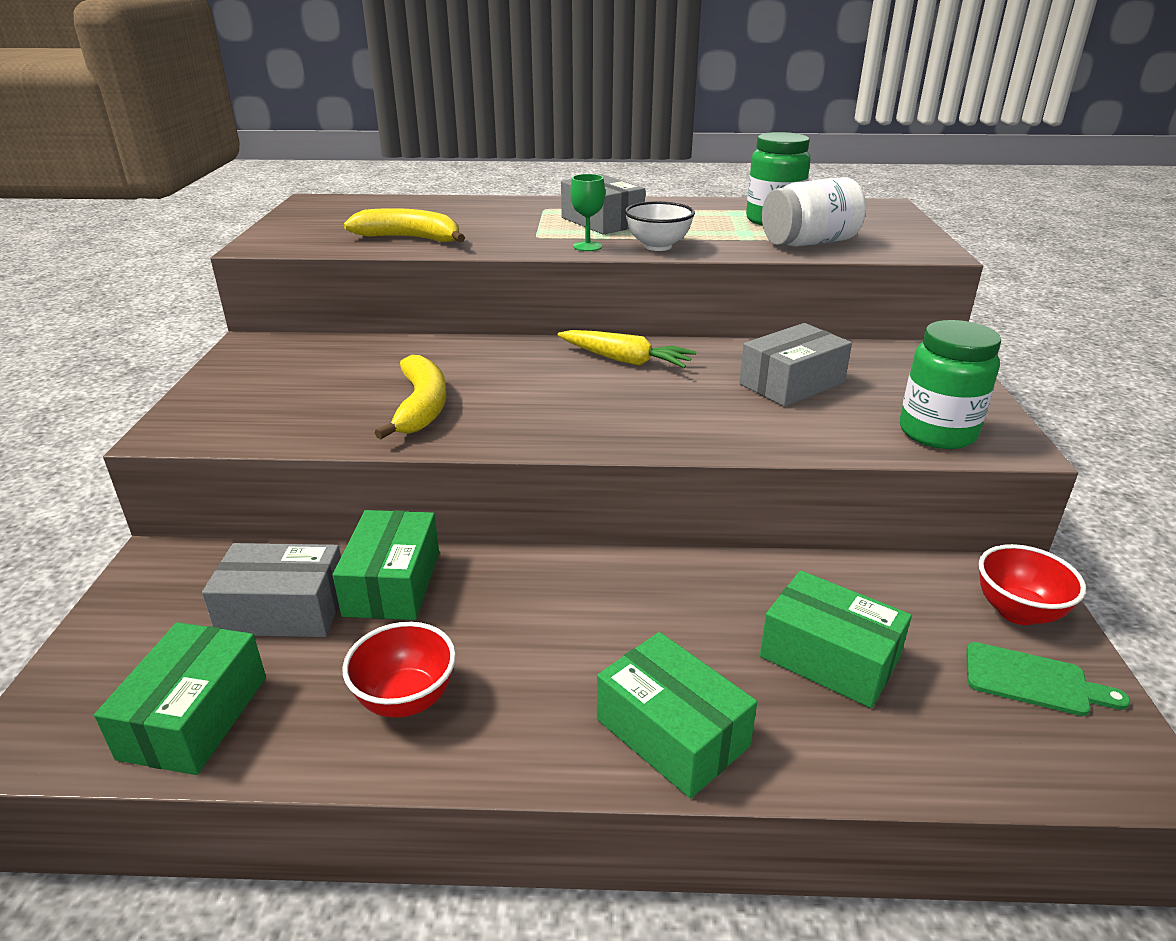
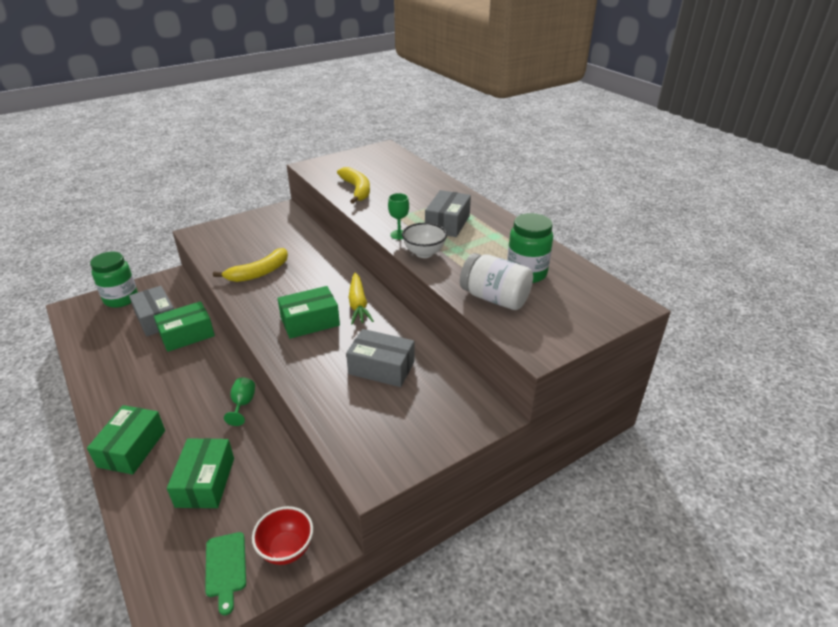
camera: 55 degrees right, 5 degrees up
(194, 717) = (93, 332): green box -> green box (310, 322)
(406, 699) = (121, 372): red bowl -> none
(665, 570) = (243, 404): none -> green goblet
(937, 433) = (363, 441): green jar -> green jar (121, 299)

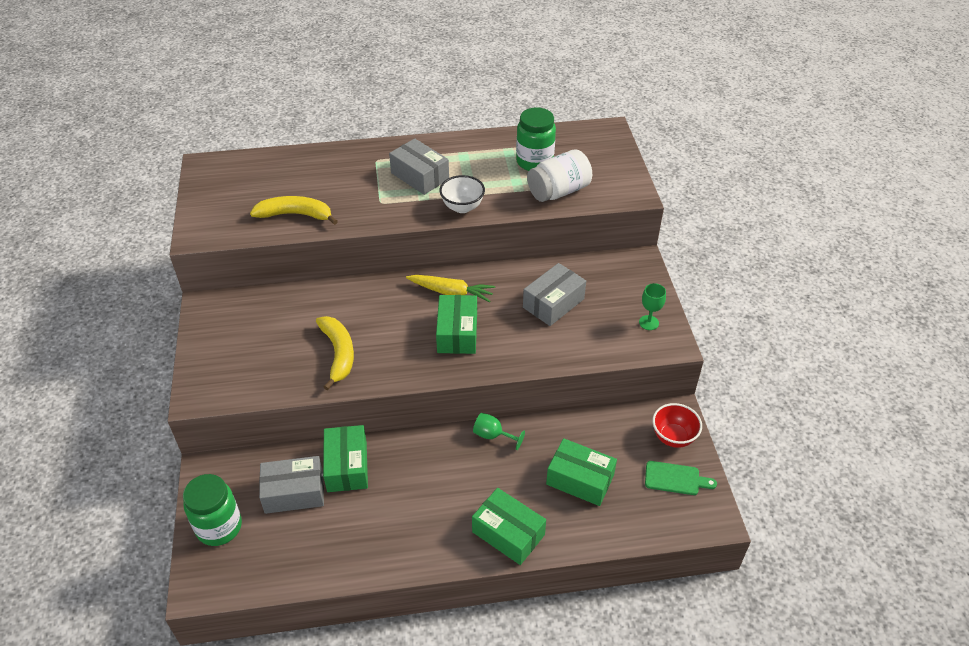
camera: 65 degrees left, 10 degrees up
(399, 234) = (417, 212): green goblet -> green goblet (648, 322)

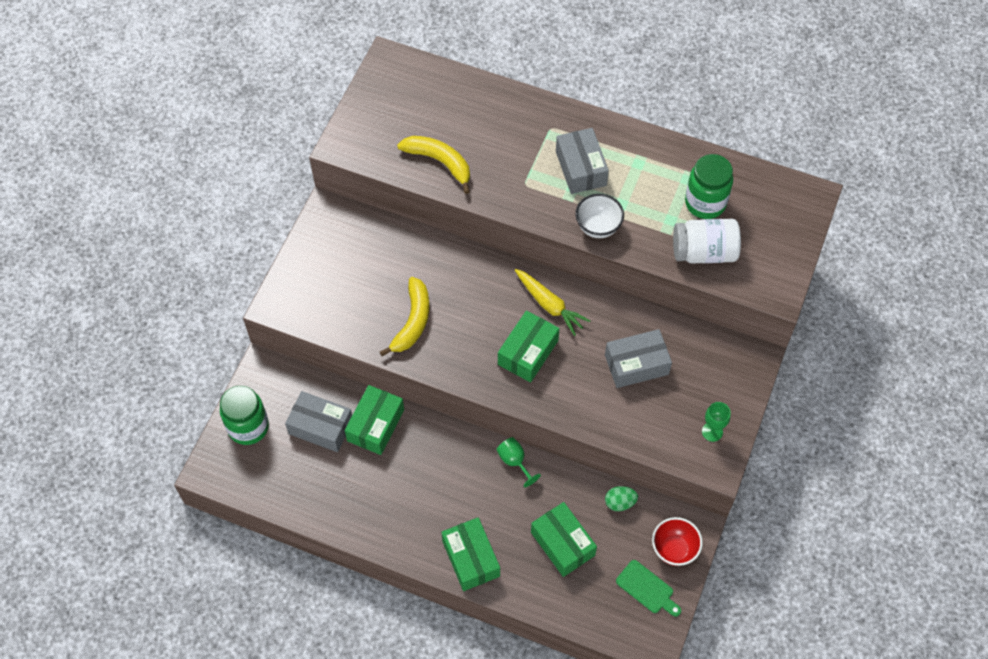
camera: 30 degrees right, 15 degrees up
(603, 424) = (620, 502): none -> green egg

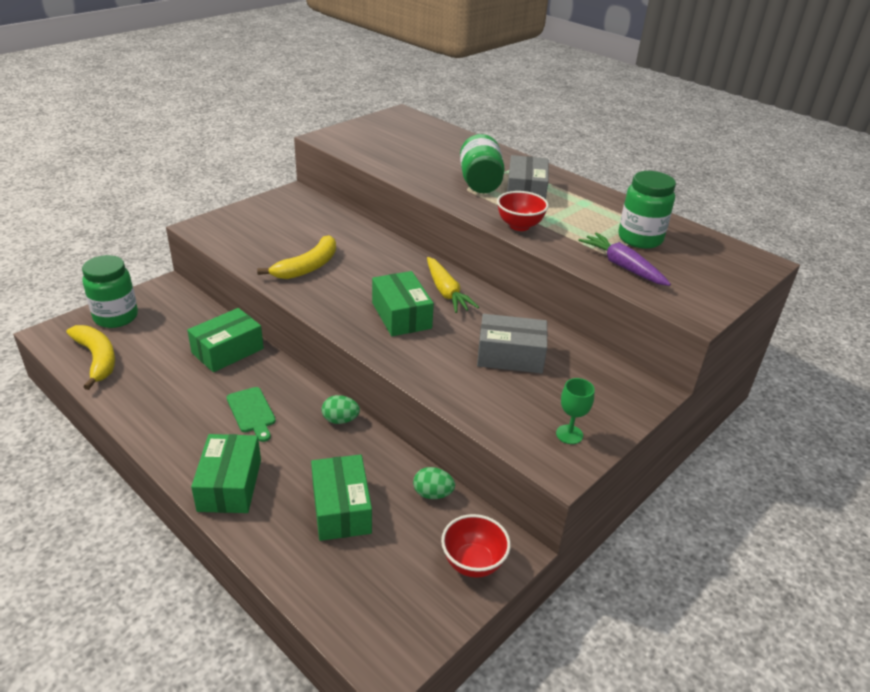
camera: 20 degrees right, 25 degrees down
(321, 427) = (177, 336): grey box -> none
(439, 162) = (399, 162): yellow banana -> yellow banana (97, 359)
(514, 461) = (340, 420): green goblet -> green egg
(528, 352) = (401, 315): green box -> green box turned 75 degrees counterclockwise
(532, 168) = (480, 183): none -> green jar
(598, 227) = (519, 226): white bowl -> red bowl
(647, 588) = (414, 593): green cutting board -> green cutting board (252, 412)
(704, 252) = (622, 266): white jar -> purple carrot

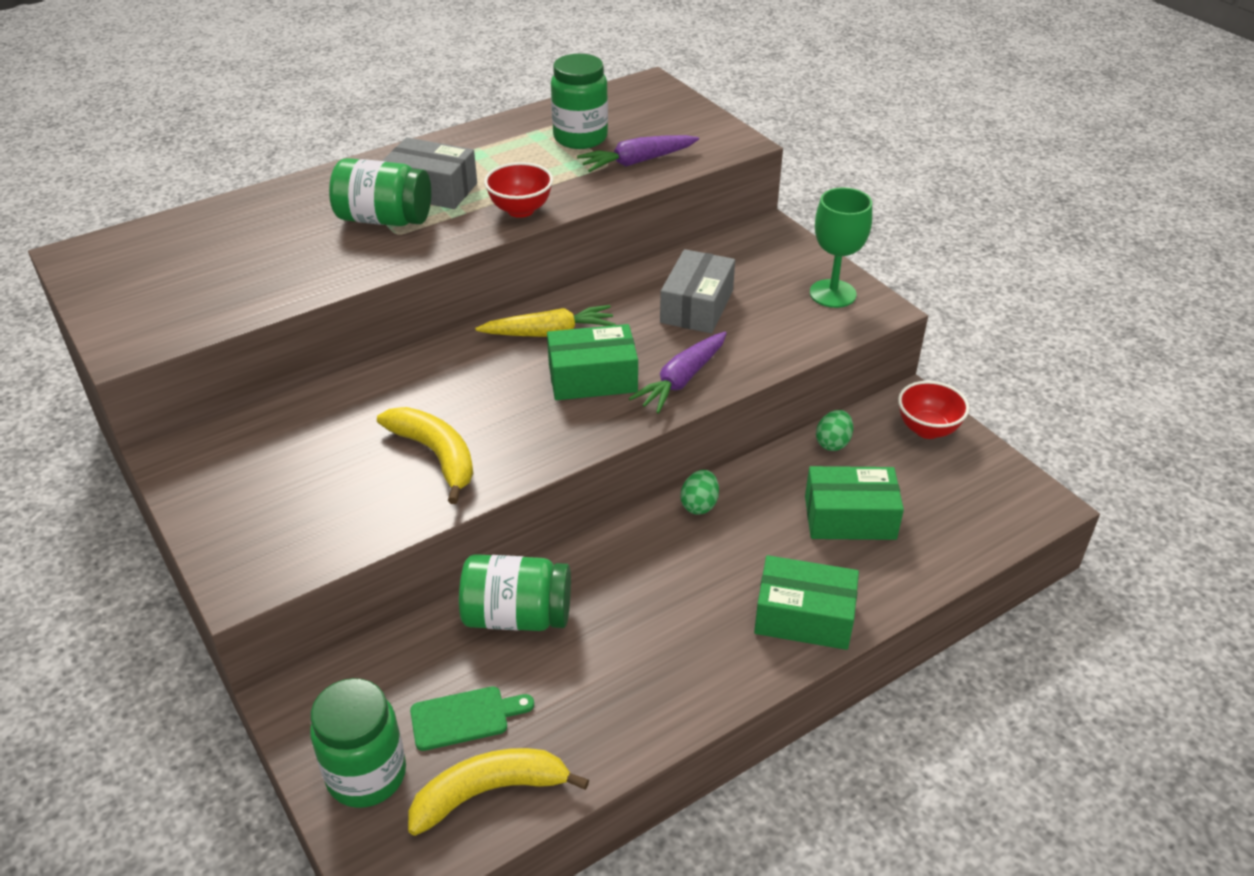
camera: 75 degrees left, 5 degrees up
(227, 351) = (517, 616): green box -> green jar
(252, 412) = (667, 591): green cutting board -> green cutting board (465, 717)
(412, 356) = (682, 380): none -> purple carrot
(569, 434) = (832, 294): green goblet -> green goblet, size x1.65

